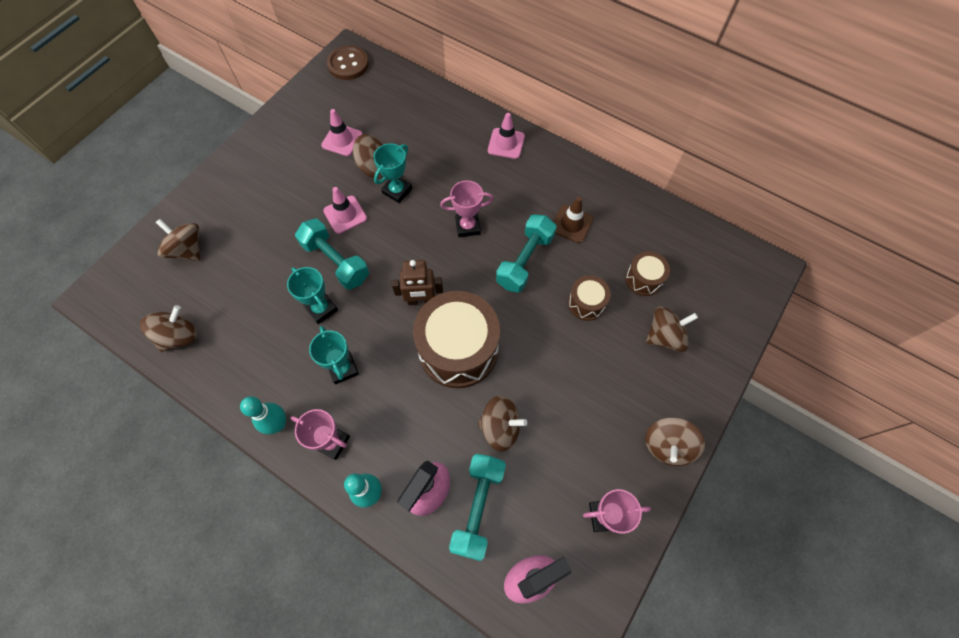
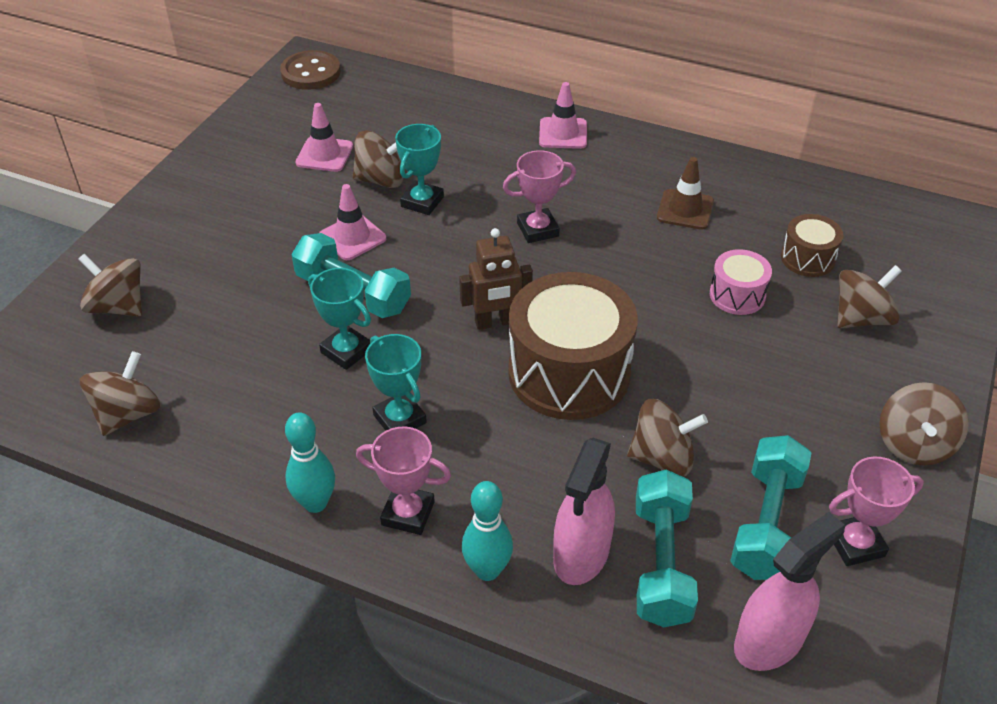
camera: 10 degrees left, 20 degrees down
(525, 261) = (633, 258): turquoise dumbbell -> turquoise dumbbell (766, 523)
(586, 303) = (737, 295): brown drum -> pink drum

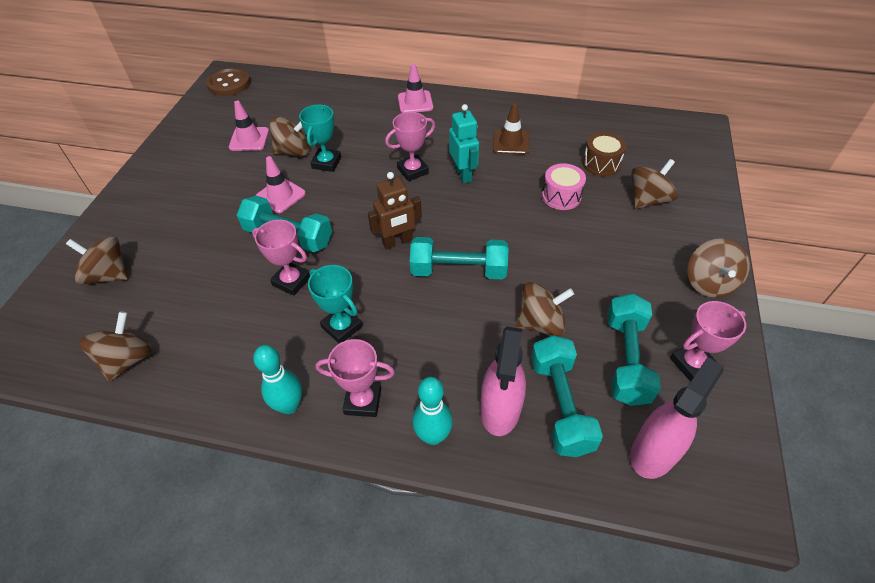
camera: 10 degrees left, 5 degrees up
(346, 351) = (291, 281): turquoise trophy -> pink trophy
(569, 372) = (458, 271): brown drum -> turquoise dumbbell
(607, 244) = (463, 174): none -> turquoise robot

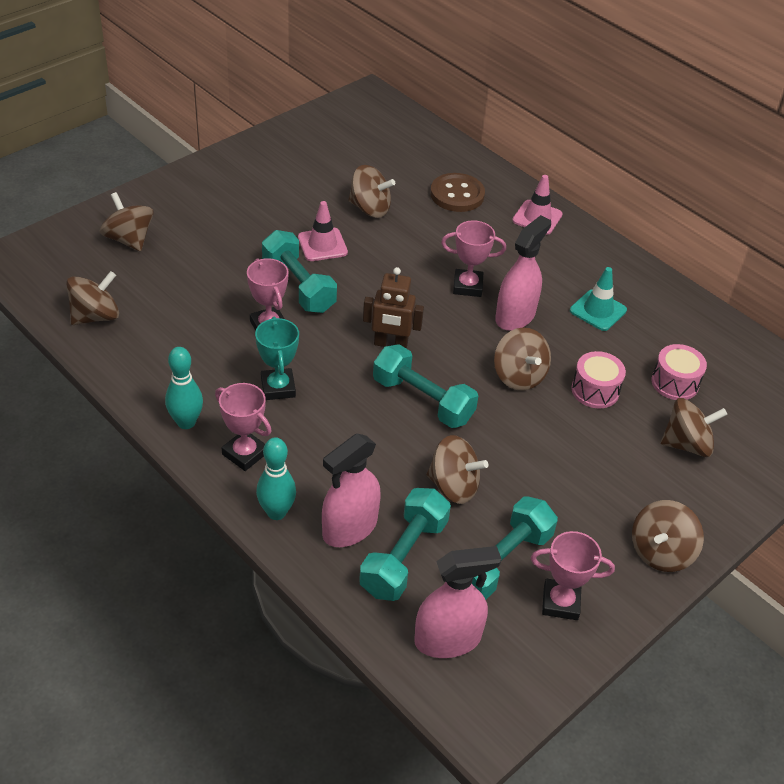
camera: 30 degrees right, 5 degrees down
(229, 84) = (366, 107): brown button -> brown button (457, 194)
(249, 139) = (339, 175): pink traffic cone -> none
(326, 163) = (391, 235): turquoise trophy -> none
(463, 174) = (515, 316): turquoise robot -> pink spray bottle
(505, 214) = (519, 376): none -> brown spinning top
(511, 142) = (598, 310): brown traffic cone -> turquoise traffic cone
(601, 164) = (675, 383): brown drum -> pink drum

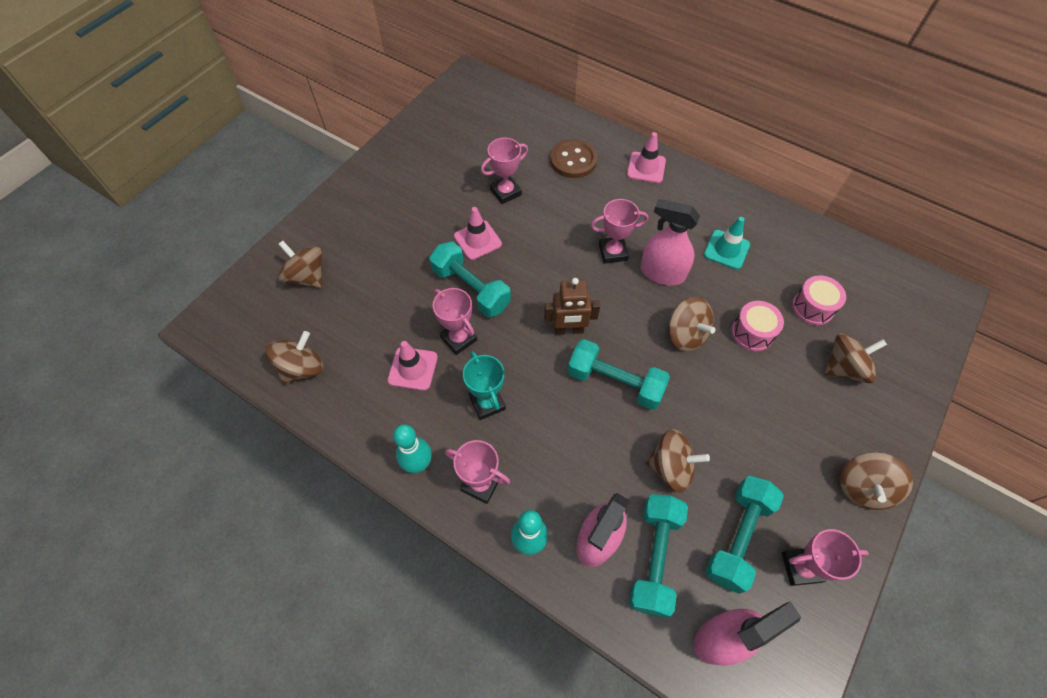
camera: 10 degrees left, 15 degrees up
(210, 341) = (413, 368): none -> pink traffic cone
(370, 208) = (505, 192): brown spinning top -> pink trophy
(515, 316) = (662, 273): pink spray bottle -> pink spray bottle turned 90 degrees counterclockwise

